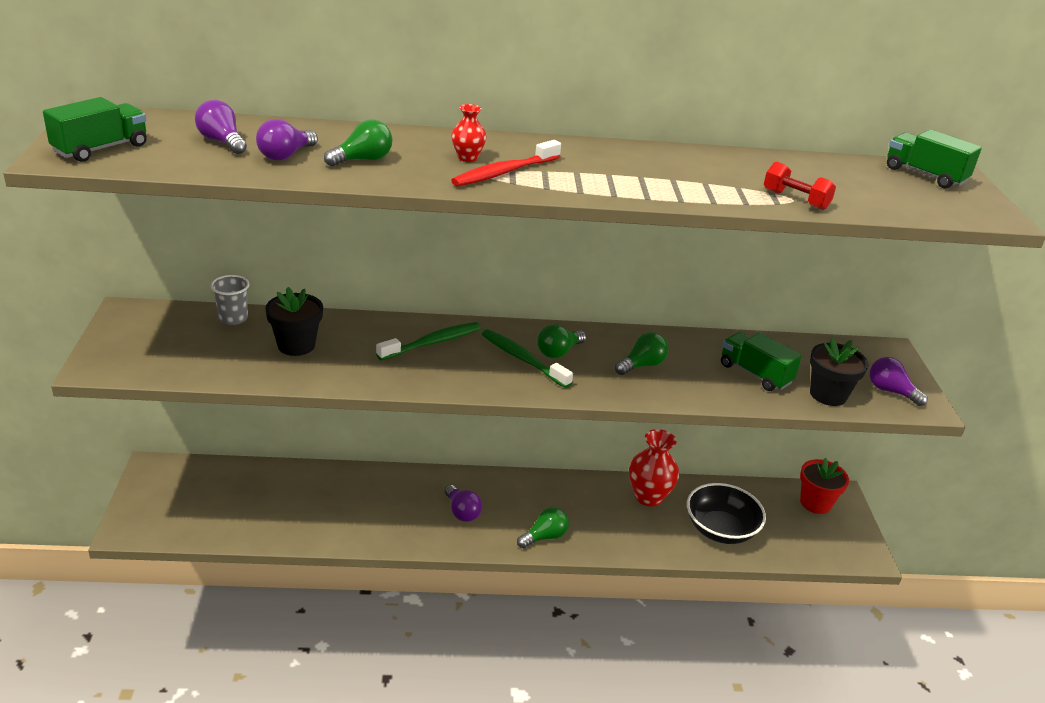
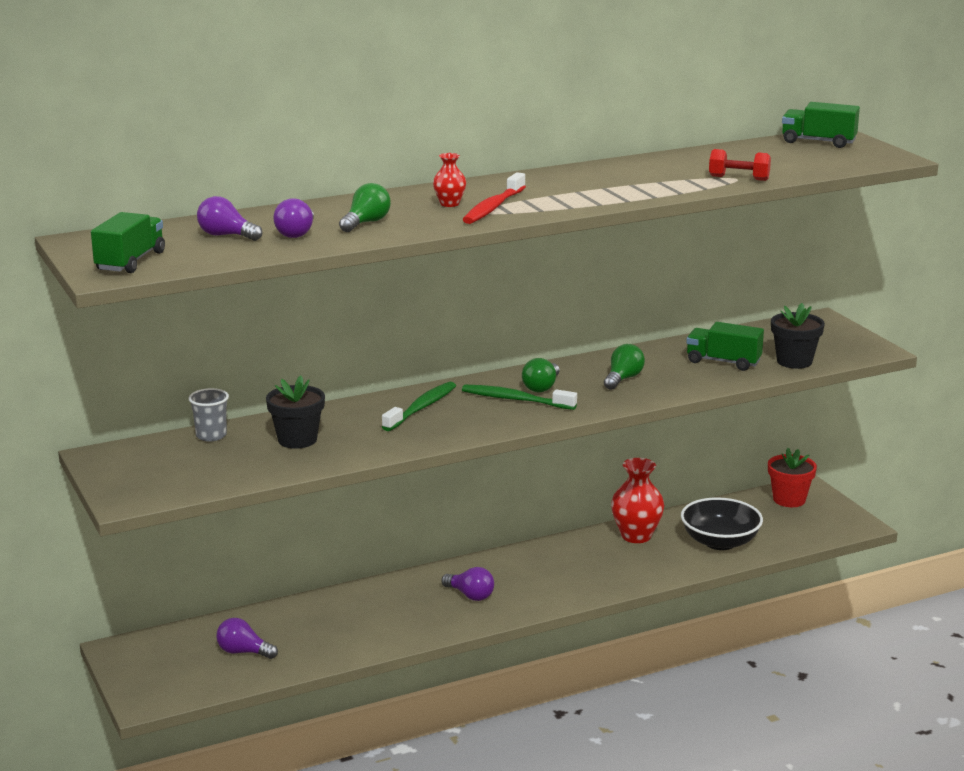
camera: 20 degrees left, 10 degrees down
(544, 537) = (564, 592): green light bulb -> none
(891, 391) = (842, 347): purple light bulb -> purple light bulb (243, 652)

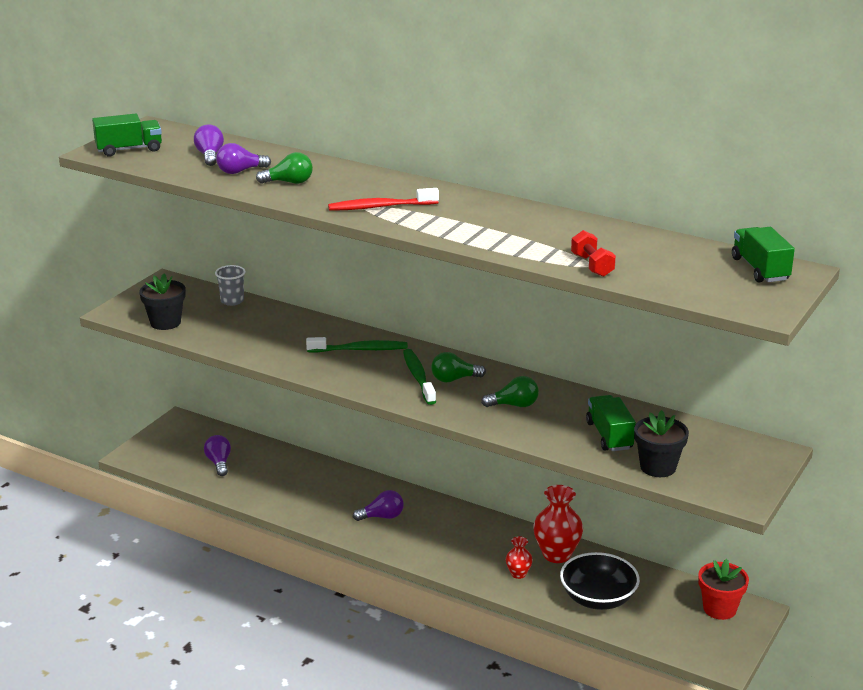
camera: 55 degrees right, 5 degrees up
(297, 440) = (258, 328): black flower pot -> black flower pot (165, 322)
(449, 204) = (368, 192): red vase -> red vase (518, 574)
(470, 595) = (382, 517): purple light bulb -> purple light bulb turned 105 degrees counterclockwise

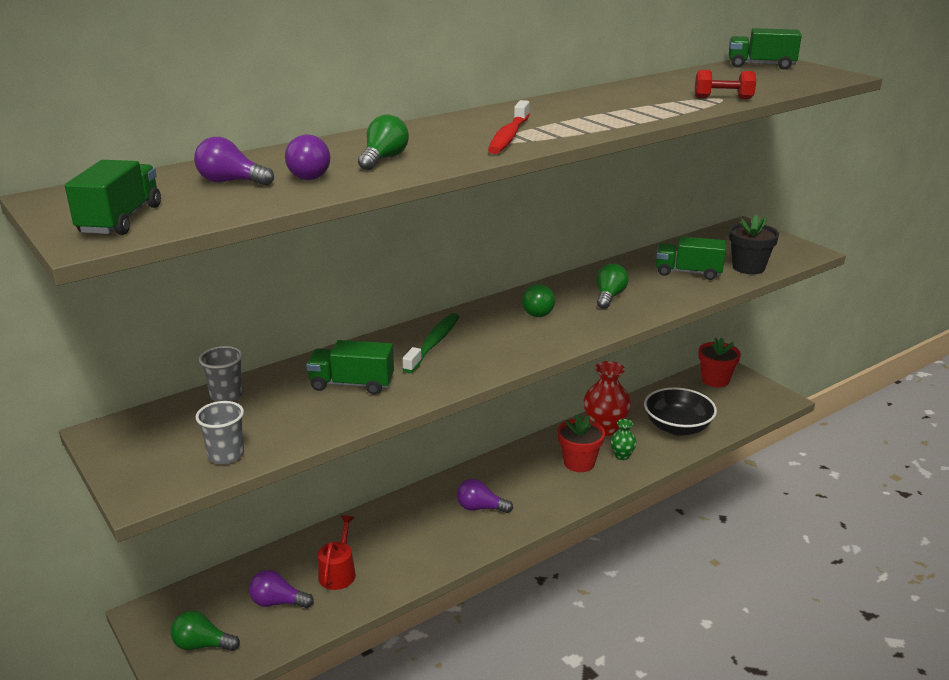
camera: 65 degrees left, 0 degrees up
(165, 322) = (226, 455): black flower pot -> grey cup
(165, 450) = (202, 645): none -> green light bulb
(263, 476) = (338, 572): none -> red watering can
(277, 336) = (352, 384): none -> green truck
(382, 517) = (480, 508): purple light bulb -> purple light bulb turned 90 degrees counterclockwise
(418, 377) = (520, 327): green toothbrush -> none
(486, 552) = (579, 463): none -> red flower pot
(518, 574) = (622, 455): red vase -> green vase

